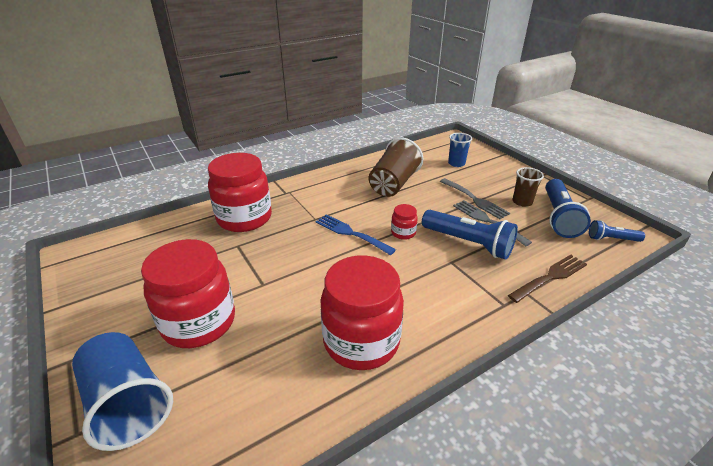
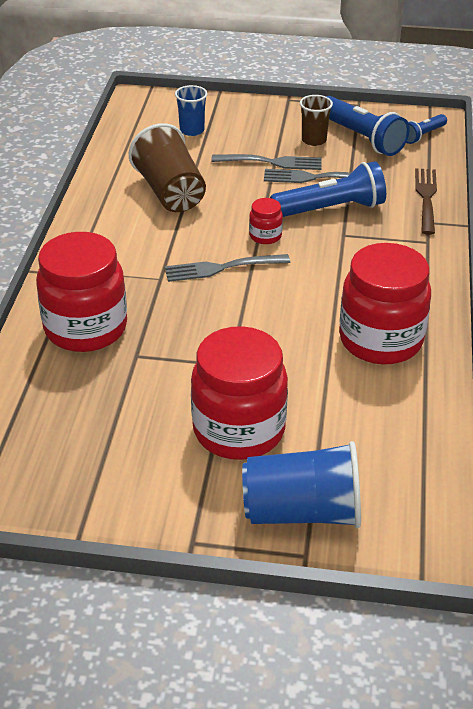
camera: 50 degrees left, 5 degrees up
(351, 233) = (221, 268): blue fork -> grey fork

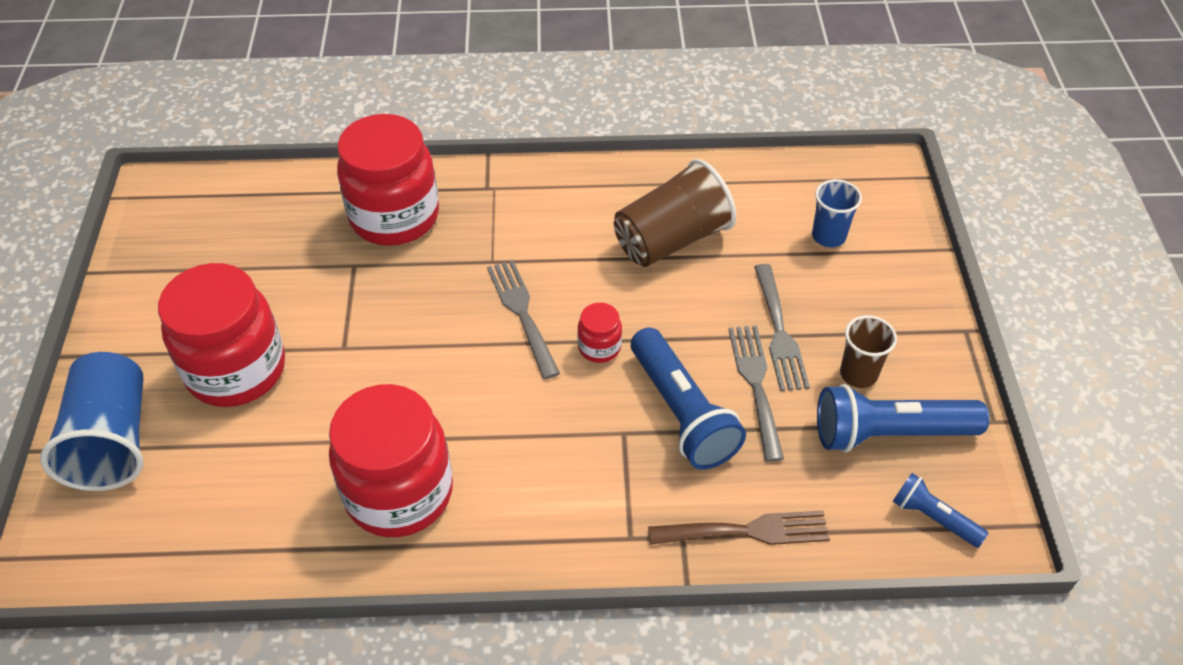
camera: 80 degrees right, 10 degrees up
(361, 138) = (890, 433): blue flashlight -> blue flashlight turned 45 degrees clockwise

